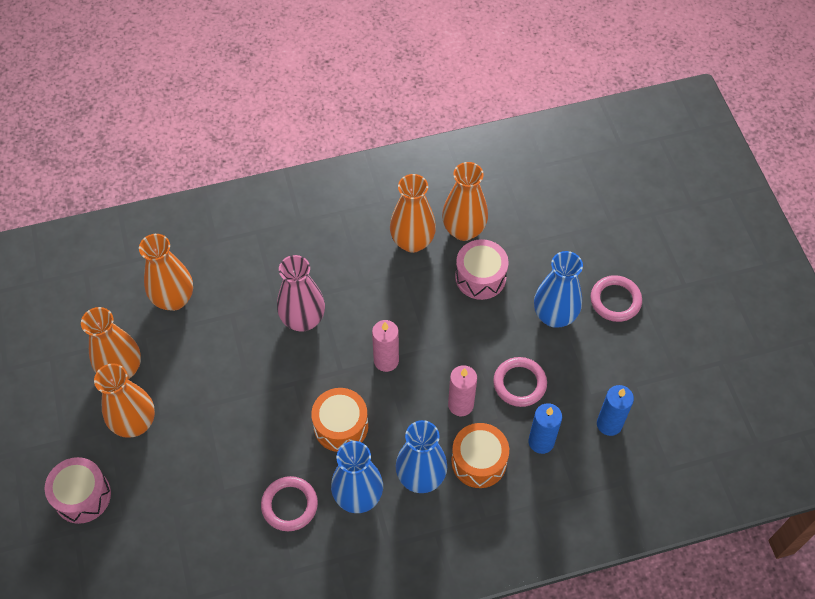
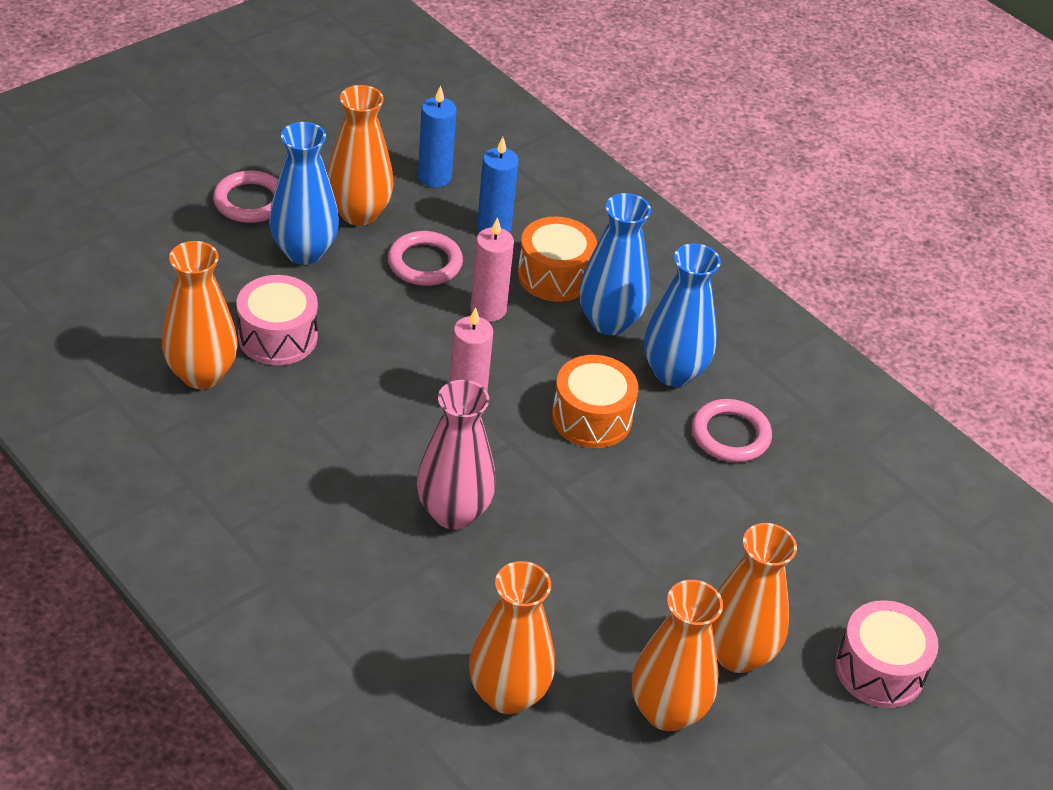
camera: 120 degrees left, 15 degrees down
(412, 242) = (250, 426): orange vase -> orange vase (359, 213)

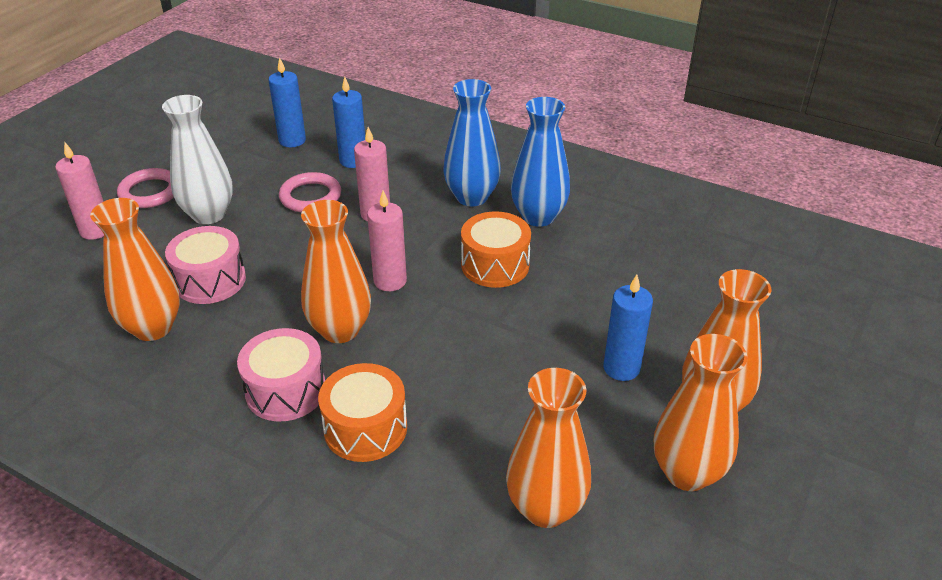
camera: 15 degrees left, 5 degrees down
(178, 235) = (96, 230): none -> pink candle
(304, 252) = (209, 214): blue vase -> white vase
(359, 213) = (243, 178): orange vase -> orange vase (340, 330)
(453, 512) = (421, 370): pink vase -> none
(554, 275) = (415, 178): orange drum -> orange drum (365, 428)
(664, 582) = (621, 368): none -> blue candle
(730, 435) = (605, 246): pink ring -> none
(879, 669) = (825, 378): pink drum -> pink drum (286, 390)

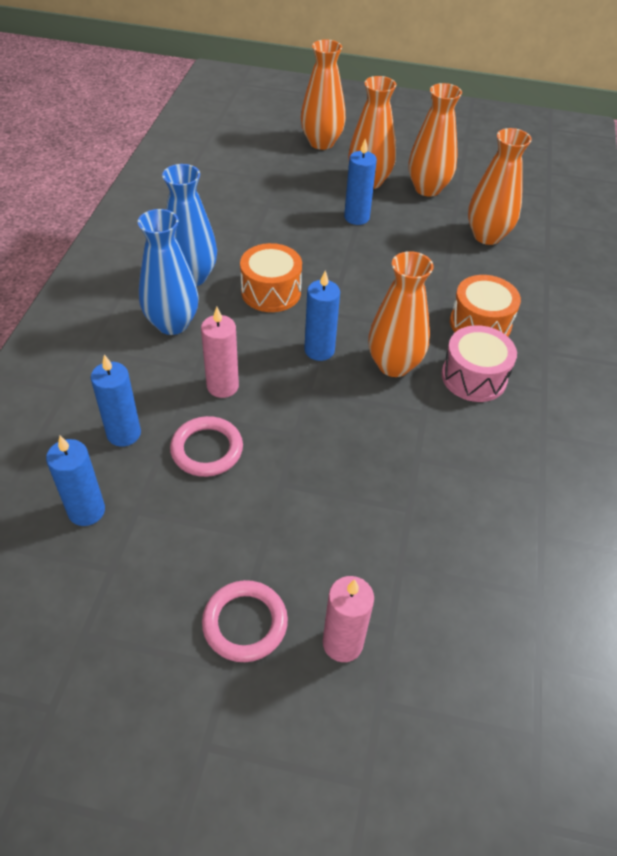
camera: 110 degrees left, 10 degrees up
(153, 328) = (460, 498): orange vase -> orange vase (321, 143)
(209, 214) = (270, 533): white vase -> none
(210, 280) = (376, 482): pink drum -> none
(390, 281) = (319, 350): pink candle -> blue candle

